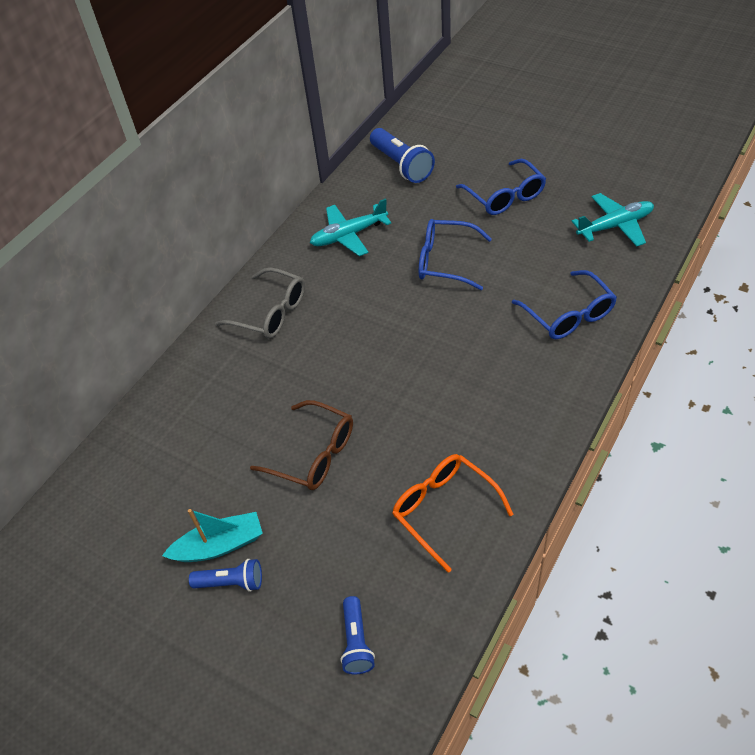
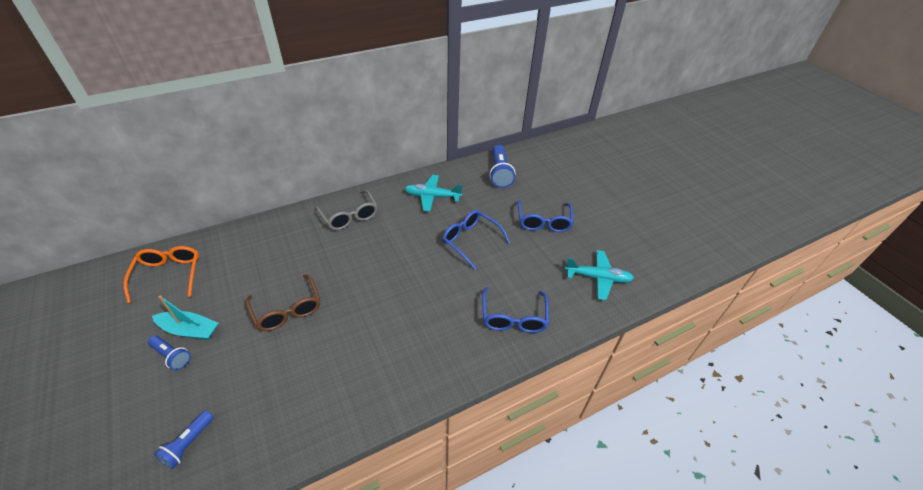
camera: 25 degrees right, 5 degrees down
(444, 509) = (318, 394): orange glasses -> orange glasses (169, 274)

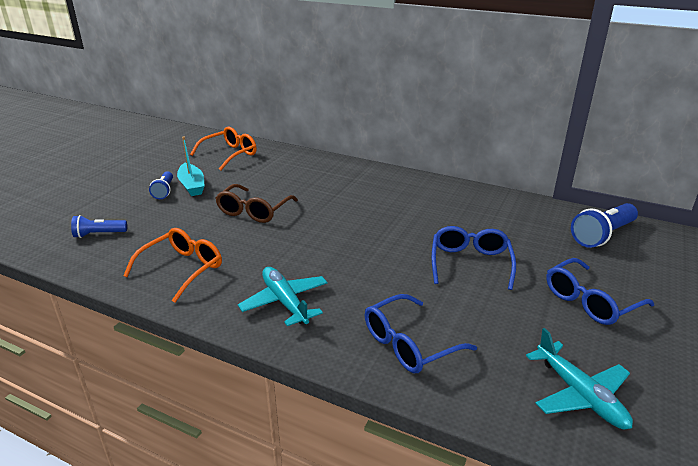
camera: 55 degrees right, 15 degrees down
(318, 399) = (182, 269): none -> orange glasses
(349, 216) = (390, 187): grey glasses -> none
(432, 196) = (488, 213): turquoise plane -> turquoise plane (285, 302)

